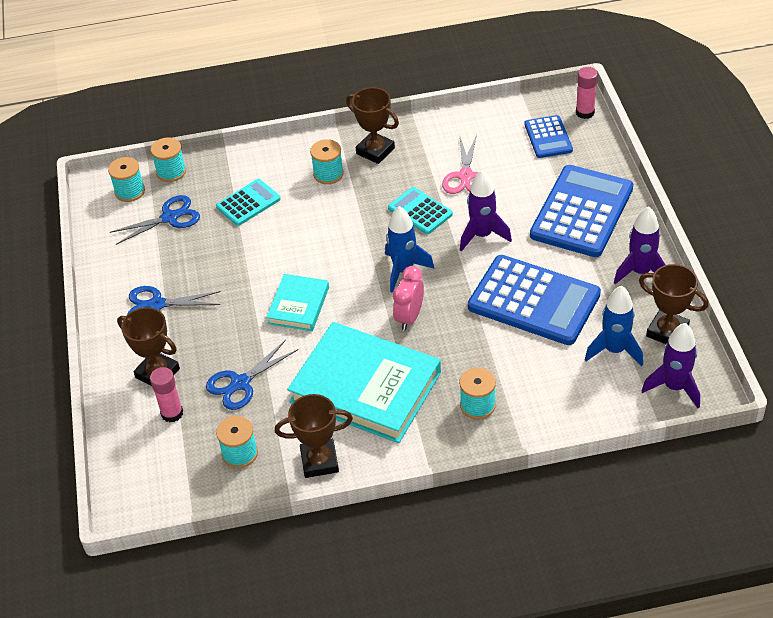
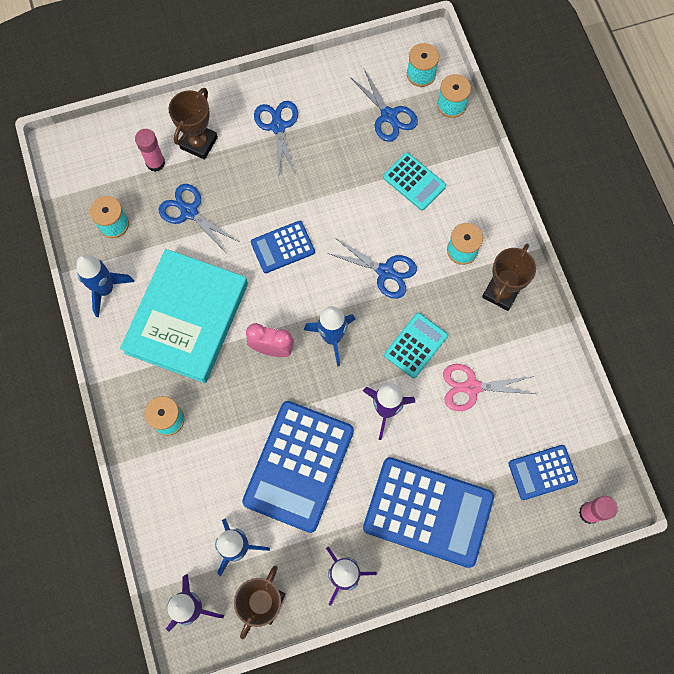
camera: 80 degrees right, 25 degrees up
(298, 305) = (282, 247): turquoise book -> blue calculator
(319, 461) = (105, 289): brown trophy -> blue rocket
(340, 228) = (385, 272): none -> blue scissors

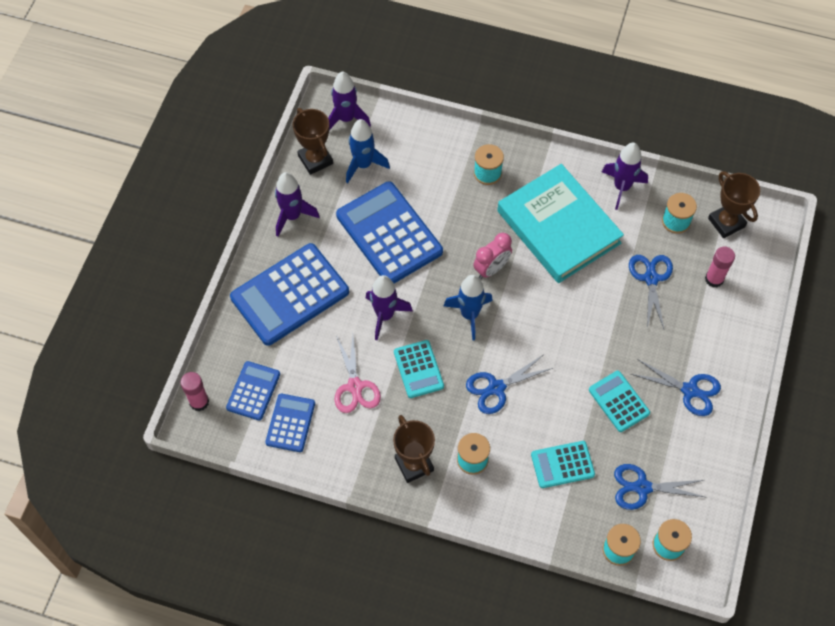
camera: 125 degrees right, 10 degrees down
(105, 289) = (621, 187): blue rocket -> purple rocket
(189, 212) = (651, 278): blue scissors -> blue scissors turned 75 degrees counterclockwise
(199, 143) = (713, 321): brown trophy -> brown trophy (726, 222)
(282, 247) = (572, 326): blue calculator -> blue calculator (290, 423)
(327, 172) = (619, 401): none -> turquoise calculator
(471, 387) = (355, 386): pink scissors -> pink scissors turned 135 degrees clockwise

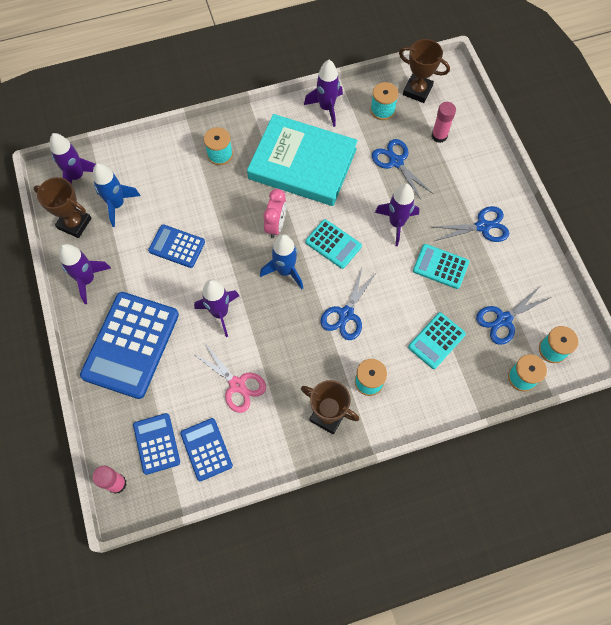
camera: 35 degrees left, 5 degrees up
(389, 233) = (177, 246): blue calculator -> blue calculator, size x0.53
(418, 369) = (277, 338): turquoise calculator -> turquoise calculator (333, 244)
(607, 336) = (396, 223): none -> purple rocket

